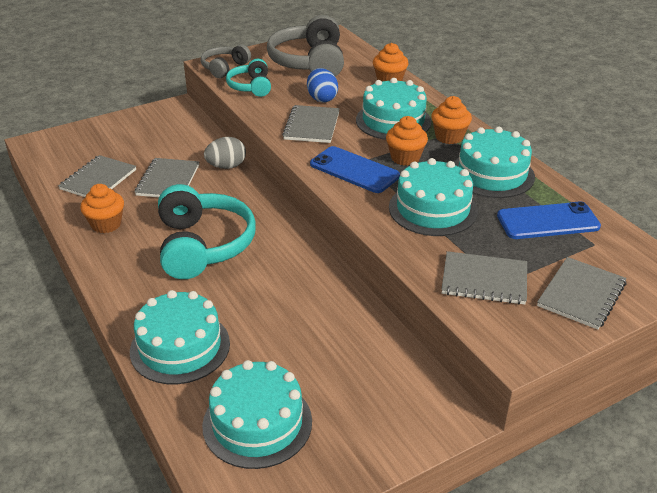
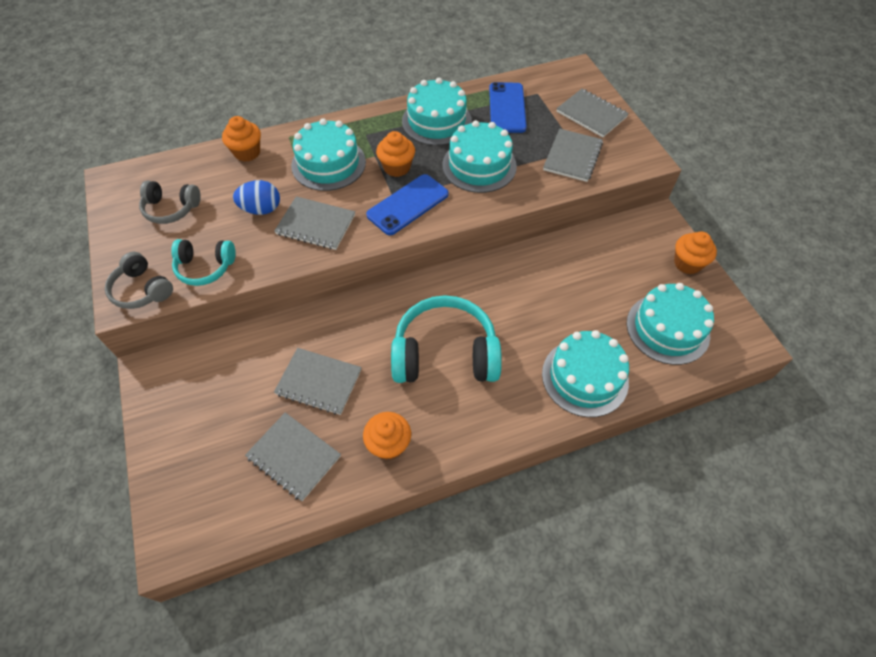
camera: 80 degrees left, 20 degrees up
(226, 166) = (309, 325): grey egg -> none
(309, 62) = (171, 209): grey headphones -> grey headphones, size x0.55
(449, 137) = (370, 133): orange cupcake -> orange cupcake (687, 263)

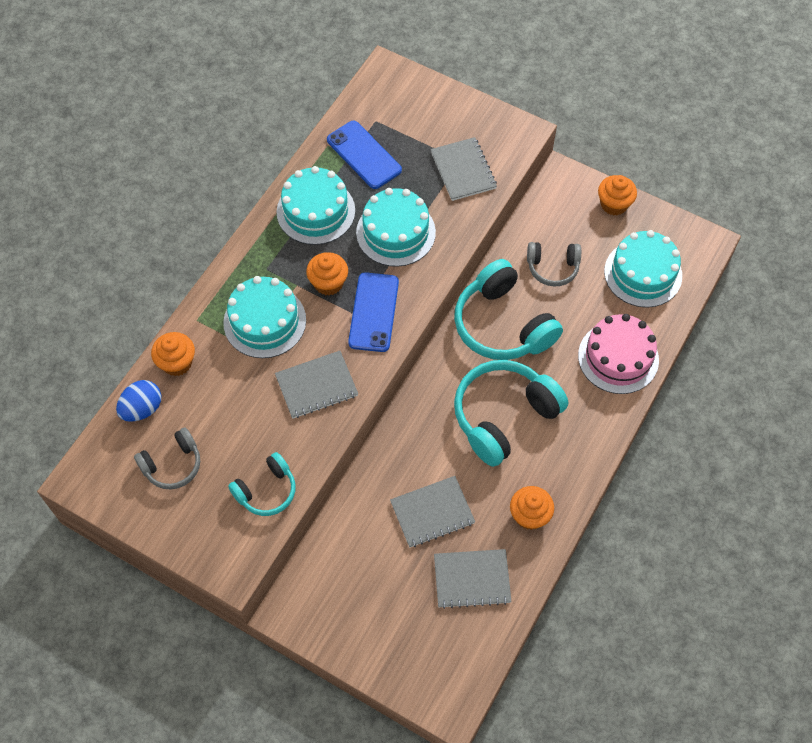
camera: 40 degrees left, 5 degrees up
(142, 289) = (236, 548): grey headphones -> grey headphones (552, 267)
(261, 209) = (254, 406): blue egg -> blue egg (142, 409)
(510, 288) = (503, 324): none -> turquoise headphones
(585, 377) = (618, 357): turquoise cake -> pink cake
(591, 114) = (441, 114): grey notebook -> none

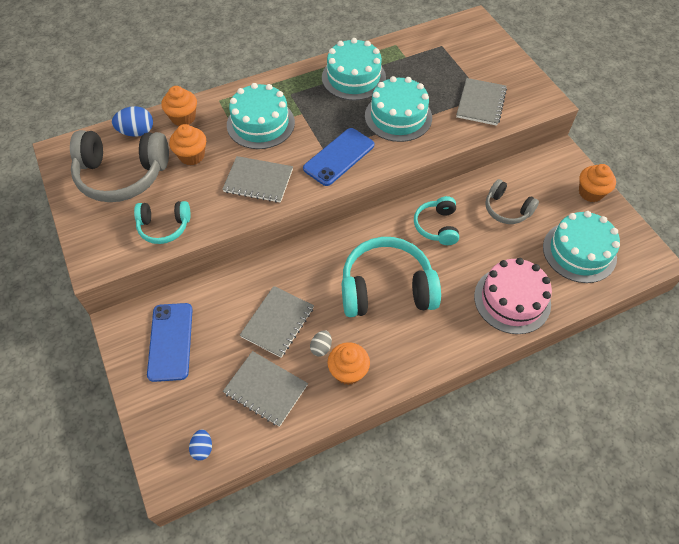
camera: 35 degrees right, 5 degrees down
(172, 464) = (122, 175): grey headphones -> grey headphones, size x1.81
(328, 283) = (323, 123): orange cupcake -> orange cupcake (192, 156)
(364, 155) = (416, 61): blue phone -> blue phone (170, 341)
(432, 512) = (277, 322): grey notebook -> grey notebook turned 75 degrees counterclockwise
(460, 666) = (202, 448): none -> blue egg
(490, 510) = (321, 347): none -> grey egg
(503, 324) = (437, 226): turquoise headphones -> turquoise headphones, size x0.55

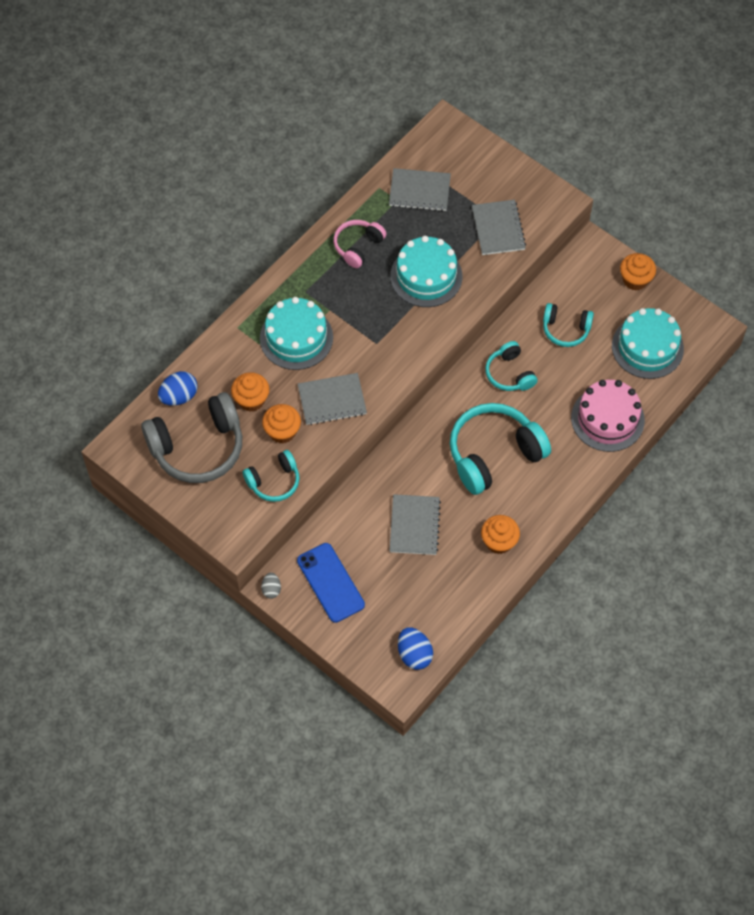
camera: 25 degrees left, 5 degrees up
(183, 118) = (214, 362): orange cupcake -> orange cupcake (282, 431)
(202, 448) = (414, 654): blue egg -> blue egg, size x1.65
(265, 389) = (438, 586): grey notebook -> grey notebook (419, 191)
(321, 347) = (465, 531): grey egg -> grey egg (271, 589)
(339, 157) = (393, 344): blue phone -> none
(353, 77) = (358, 246): turquoise cake -> pink headphones
(507, 209) = (565, 329): grey headphones -> turquoise headphones

